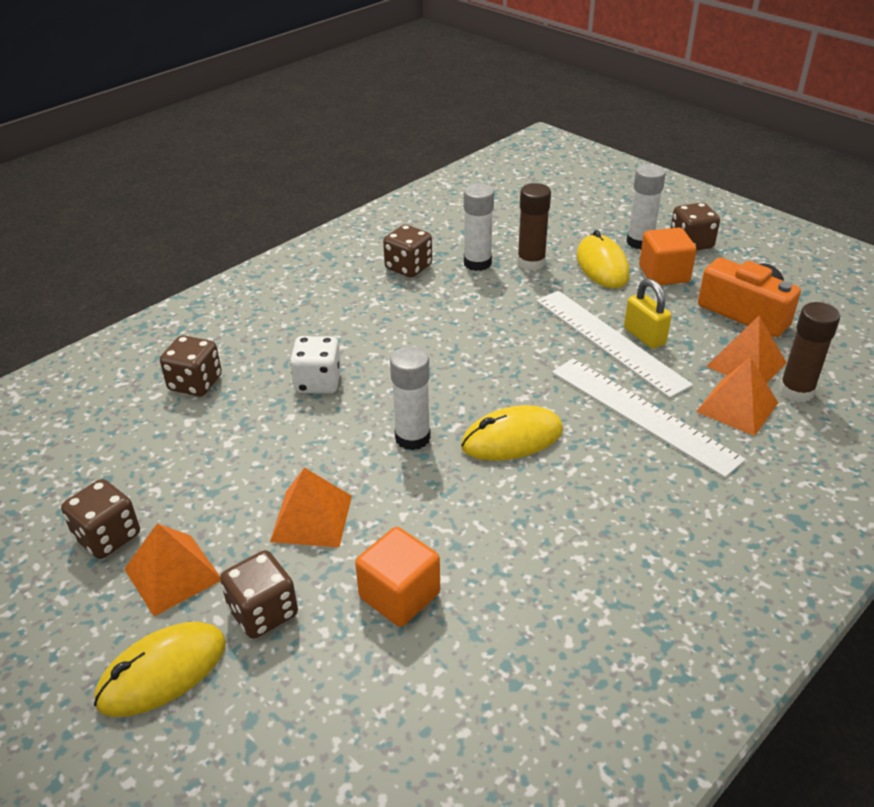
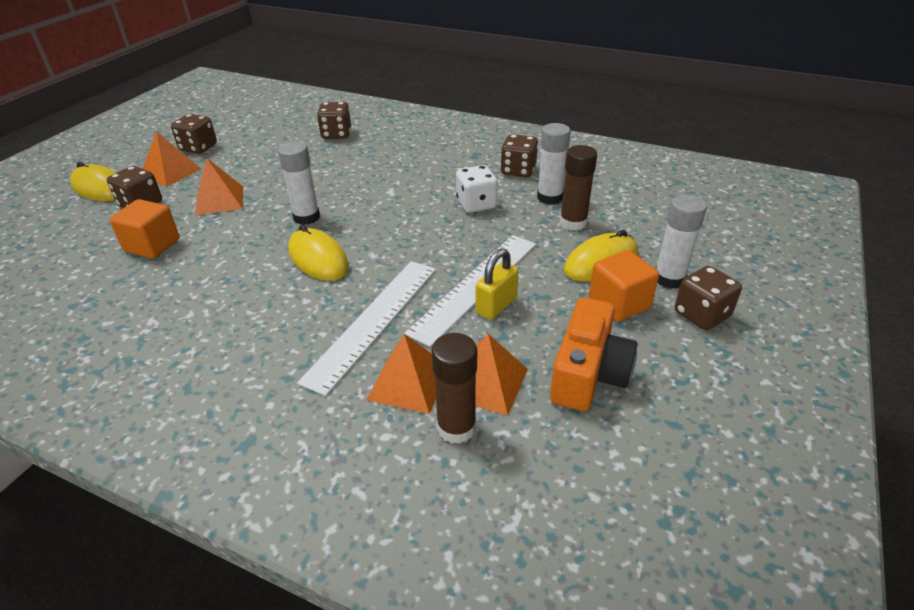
camera: 70 degrees right, 0 degrees up
(318, 382) = (354, 170): white dice -> white dice (476, 204)

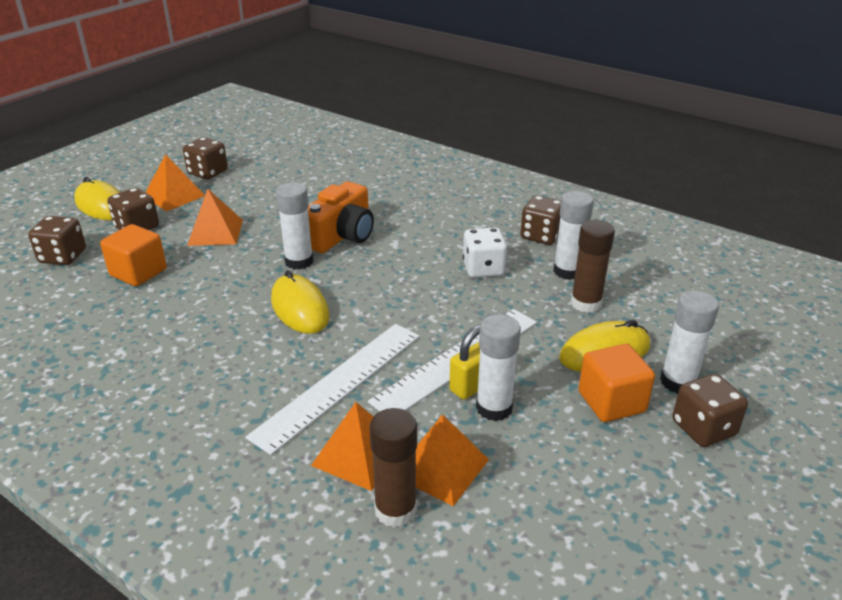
camera: 10 degrees right, 5 degrees down
(336, 134) = (353, 173): brown dice -> brown dice (63, 256)
(519, 323) = (494, 408): none -> white glue stick
(588, 373) = (554, 474): orange camera -> orange camera (341, 235)

